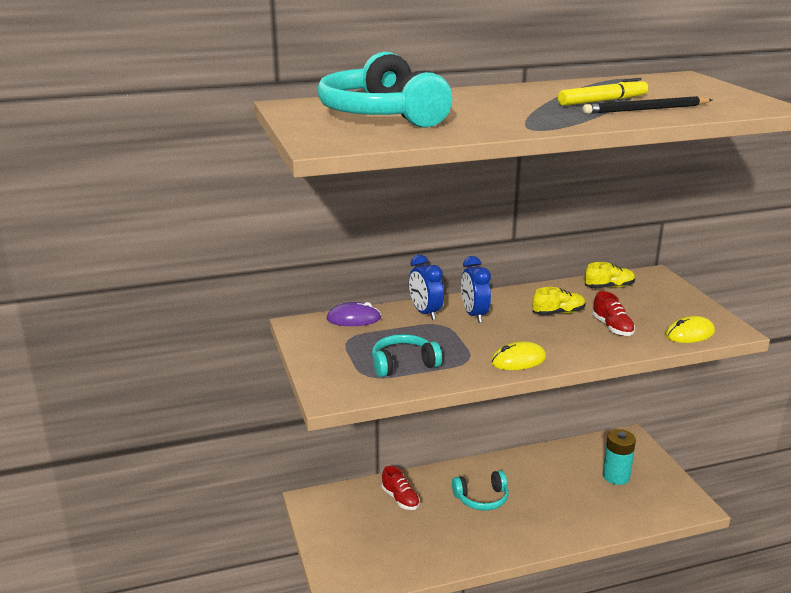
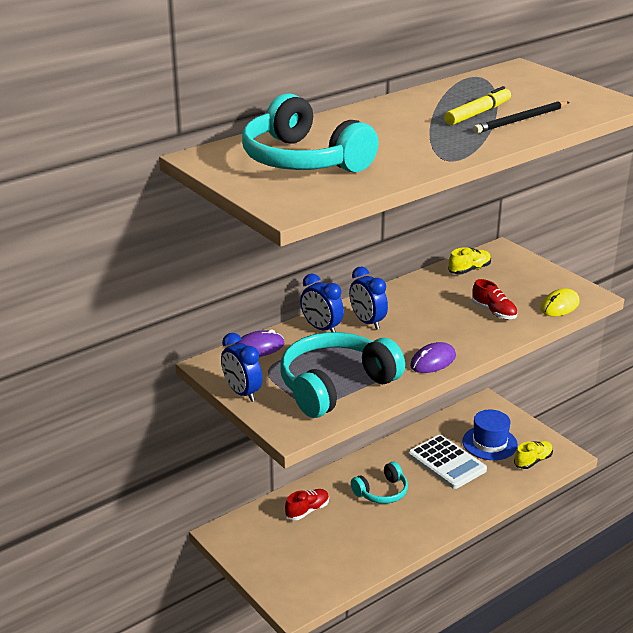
camera: 20 degrees left, 5 degrees up
(309, 353) = (242, 393): none -> blue clock
(400, 499) = (307, 510): red shoe -> red shoe turned 75 degrees counterclockwise
(403, 364) = (335, 386): turquoise headphones -> turquoise headphones, size x1.82
(518, 360) = (433, 361): yellow mouse -> purple mouse
(558, 313) = (440, 306): yellow shoe -> yellow shoe (533, 461)
(562, 485) = (447, 462): none -> white calculator
(616, 476) = (489, 443): turquoise battery -> blue hat

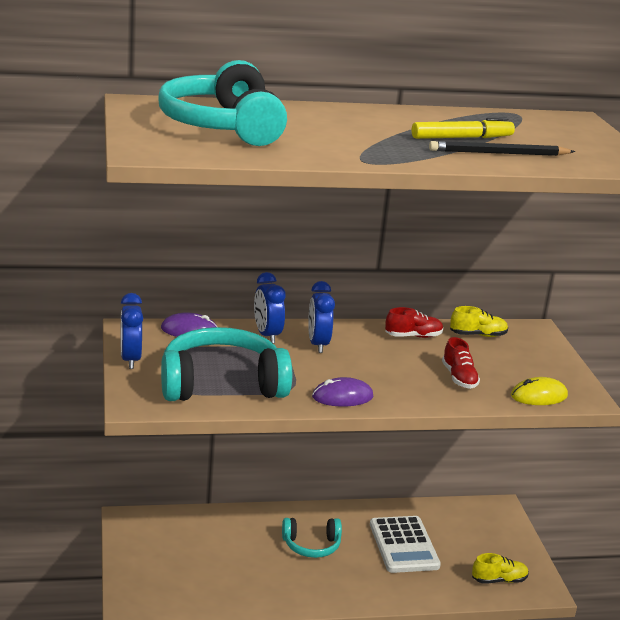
camera: 25 degrees right, 5 degrees down
(307, 510) = (224, 532): red shoe -> red shoe (413, 336)
(489, 443) = (467, 545): blue hat -> none

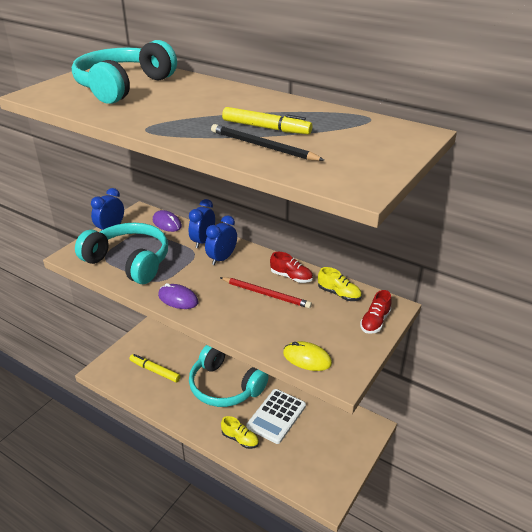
camera: 45 degrees right, 10 degrees up
(206, 571) = (155, 371): none -> yellow marker
(311, 545) = (224, 386): turquoise headphones -> turquoise headphones, size x1.82
(416, 359) = (266, 294): none -> red pencil
(459, 378) = (272, 319): red shoe -> red shoe (375, 322)
(499, 580) = (306, 474): yellow shoe -> yellow shoe (240, 439)

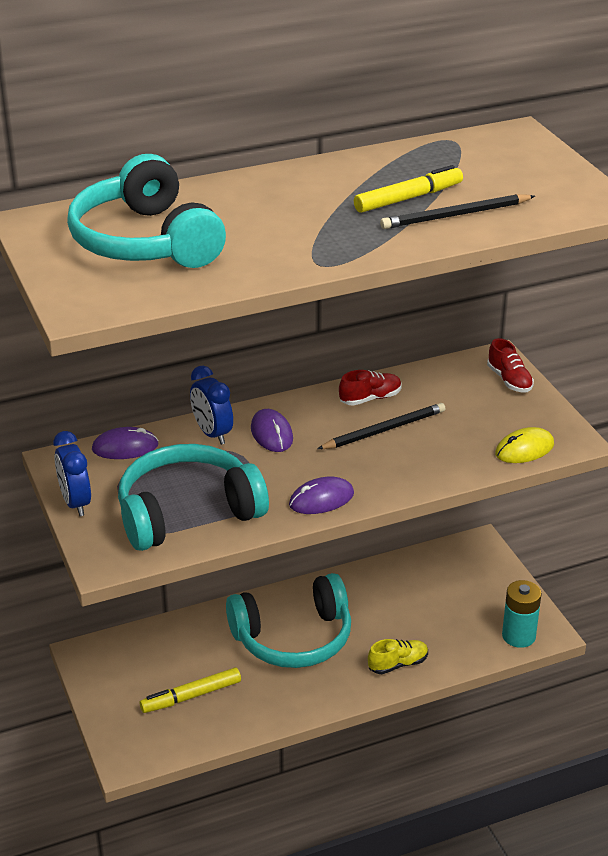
camera: 55 degrees left, 0 degrees up
(222, 259) = (271, 433): blue clock -> purple mouse
(266, 294) = (383, 430): red pencil -> black pencil
(276, 416) = (391, 614): white calculator -> none
(311, 485) = (518, 636): none -> turquoise battery
(339, 294) = (438, 381): yellow shoe -> none

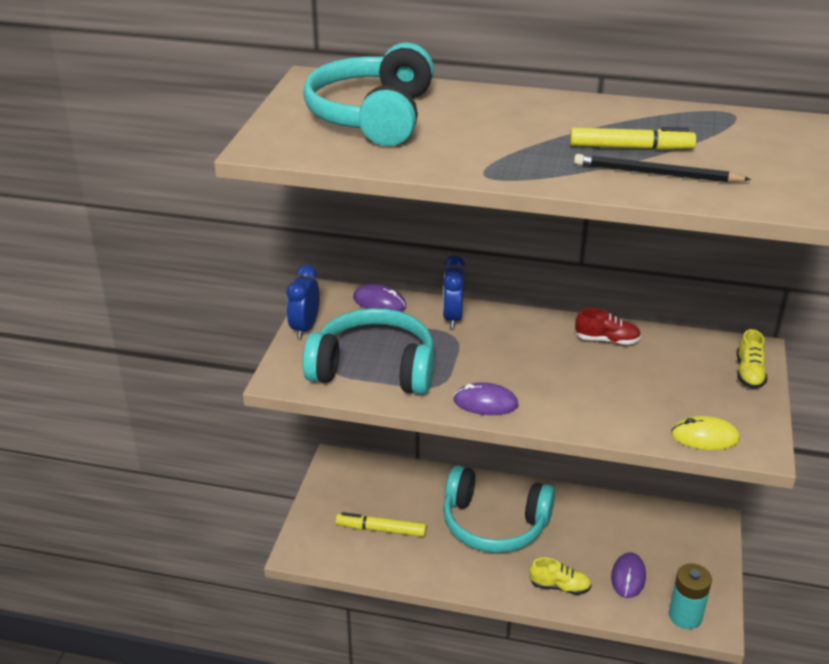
camera: 35 degrees right, 0 degrees up
(271, 433) = (498, 336): purple mouse -> purple mouse (628, 577)
(383, 430) = (593, 369): black pencil -> none
(509, 380) = (749, 373): red shoe -> yellow shoe

